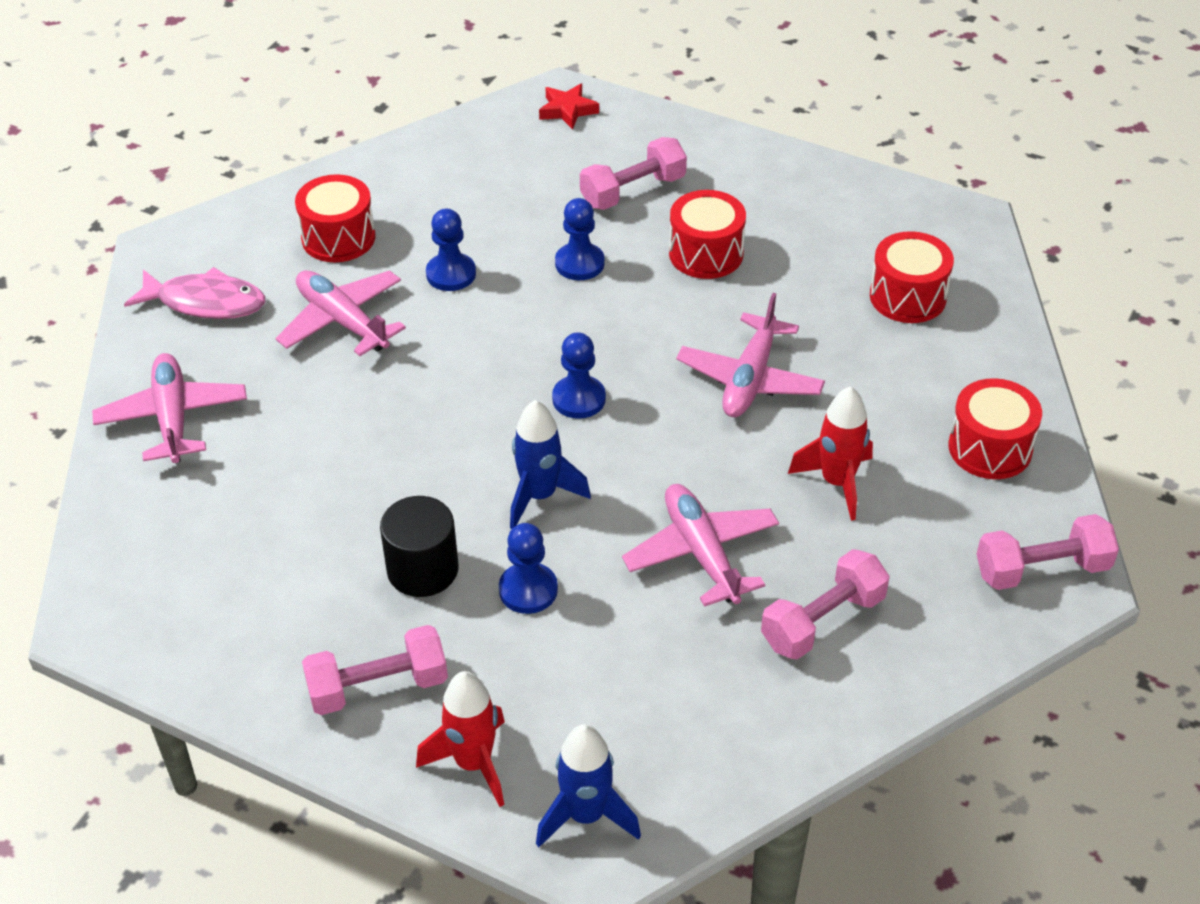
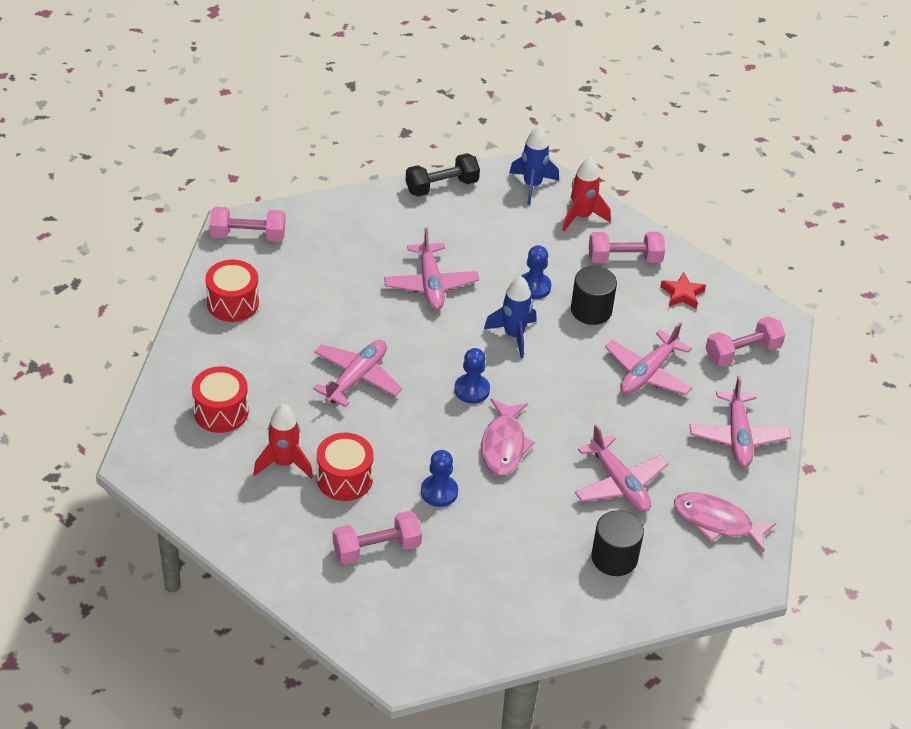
camera: 170 degrees left, 0 degrees up
(316, 483) = (648, 373): none -> pink plane
(338, 238) = (614, 557): red drum -> black cylinder
(451, 274) = (535, 505): blue pawn -> none
(511, 335) = (503, 445): none -> pink fish
(567, 110) = (401, 648): red star -> red star (682, 294)
(759, 765) = (441, 186): none -> black dumbbell
(822, 621) = (380, 238): pink dumbbell -> pink dumbbell (742, 352)
(837, 482) = (335, 304): red rocket -> red rocket (284, 463)

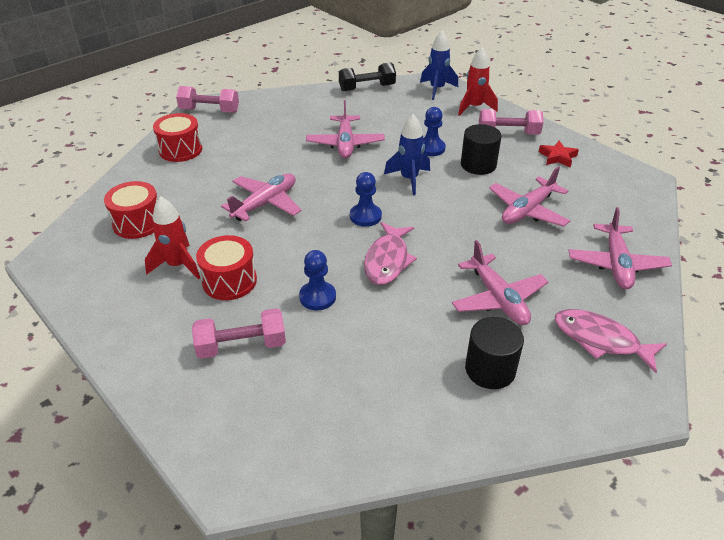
camera: 10 degrees right, 5 degrees down
(742, 352) = (614, 199): pink dumbbell -> none

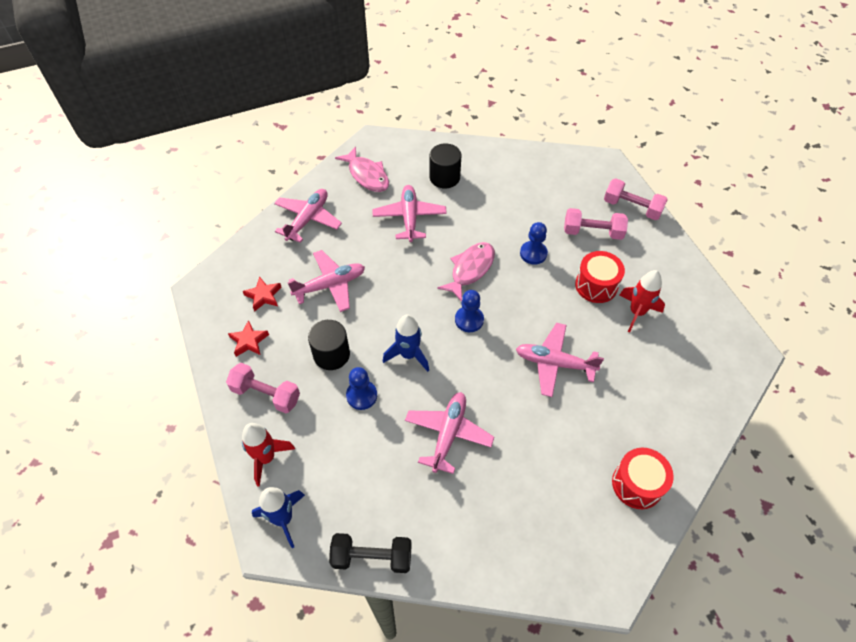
camera: 160 degrees left, 15 degrees up
(138, 223) = (675, 373): red drum -> none
(209, 110) = (598, 569): pink dumbbell -> pink dumbbell (632, 207)
(265, 204) = (554, 363): pink plane -> pink plane turned 45 degrees clockwise
(582, 188) = (263, 296): none -> red star

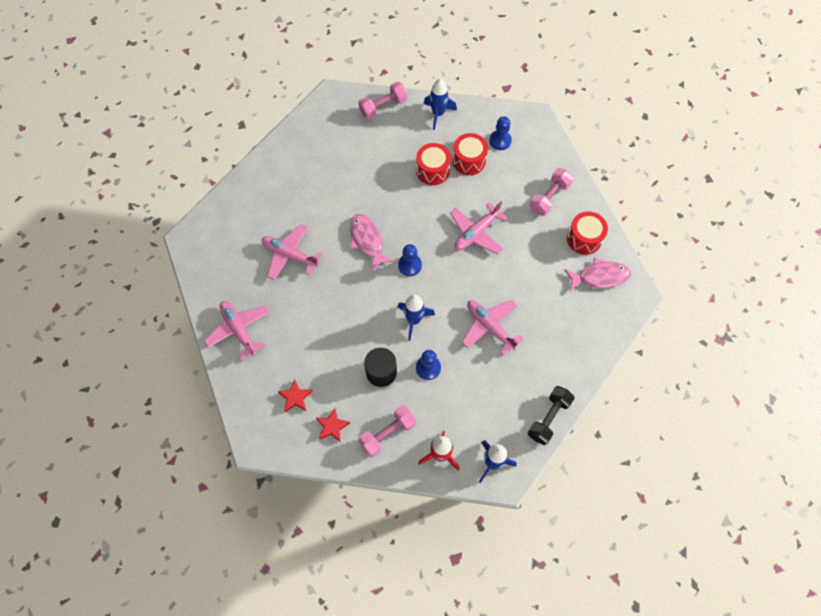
camera: 60 degrees left, 10 degrees up
(330, 285) = (317, 344): pink plane -> none
(367, 175) = (223, 263): pink fish -> pink fish (600, 277)
(444, 177) = (267, 209): black cylinder -> none
(533, 253) = (380, 192): blue pawn -> blue pawn (500, 141)
(592, 232) = (387, 144): pink dumbbell -> pink dumbbell (549, 197)
(637, 312) = (469, 161): red rocket -> red drum
(667, 256) = (438, 114): none -> blue rocket

